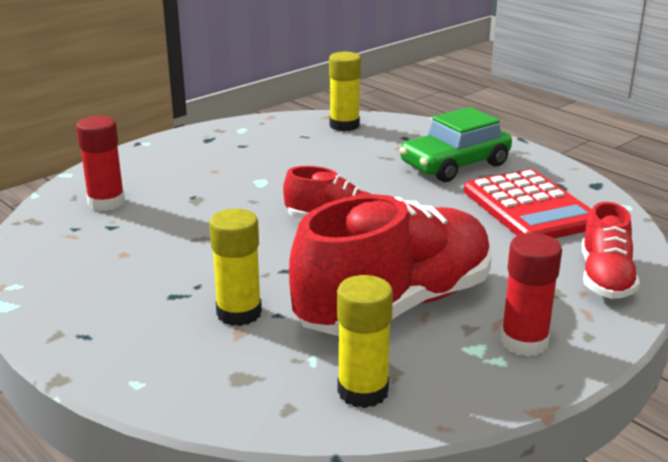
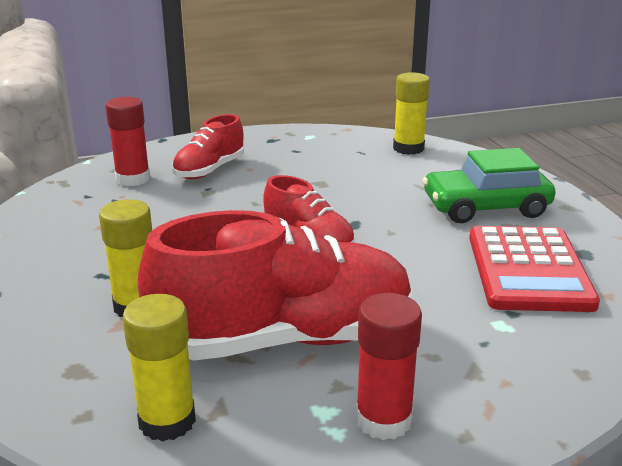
camera: 25 degrees right, 0 degrees up
(605, 278) = (547, 372): red shoe -> red shoe (209, 170)

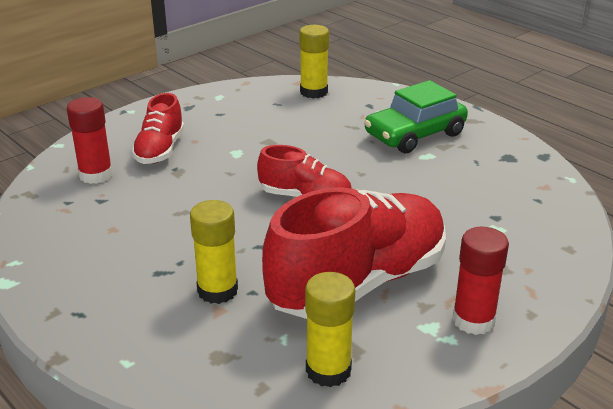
camera: 25 degrees left, 5 degrees up
(528, 270) = (482, 180): red calculator -> none

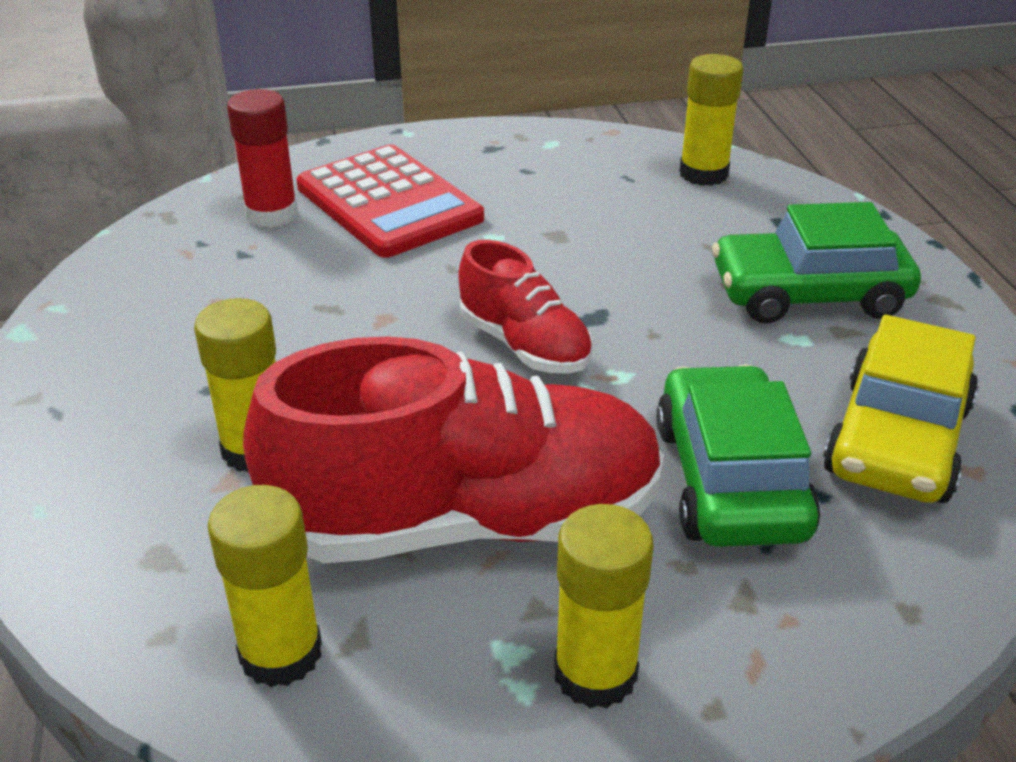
camera: 30 degrees right, 5 degrees up
(160, 150) = (389, 203): red shoe -> red calculator
(454, 224) = (730, 479): none -> green car
(473, 320) = (595, 673): red glue stick -> yellow glue stick
(506, 184) = (897, 440): none -> yellow car

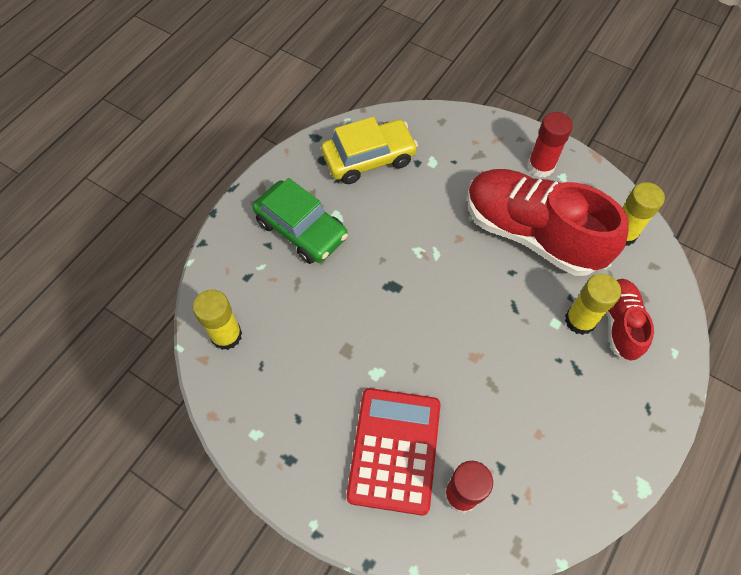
camera: 135 degrees left, 25 degrees up
(524, 345) = (436, 293): red shoe -> red shoe (620, 323)
(595, 673) = (540, 166): yellow glue stick -> red glue stick
(730, 479) = (436, 186): green car -> none

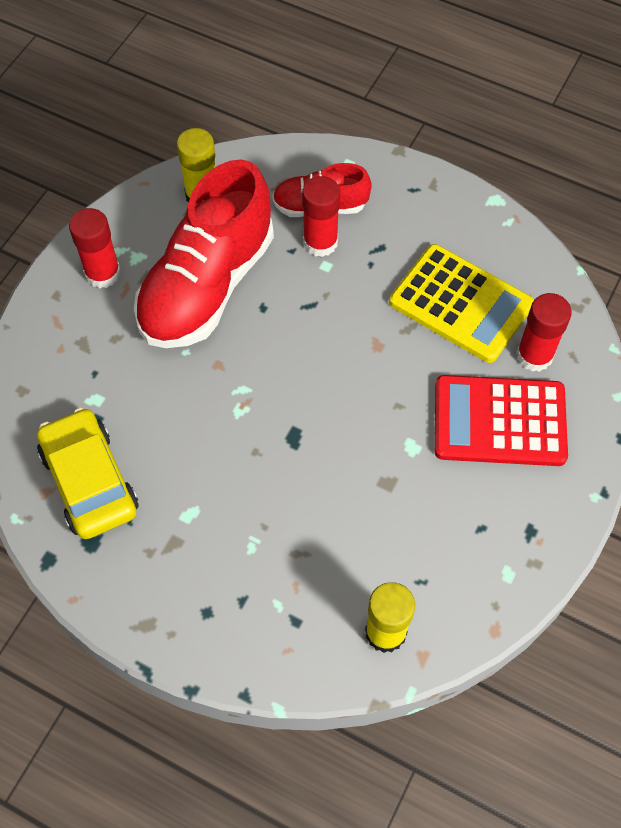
camera: 95 degrees left, 0 degrees up
(301, 229) = (214, 558): green car -> none
(518, 434) = (461, 304): none -> yellow calculator
(580, 320) = (320, 242): yellow glue stick -> red glue stick

